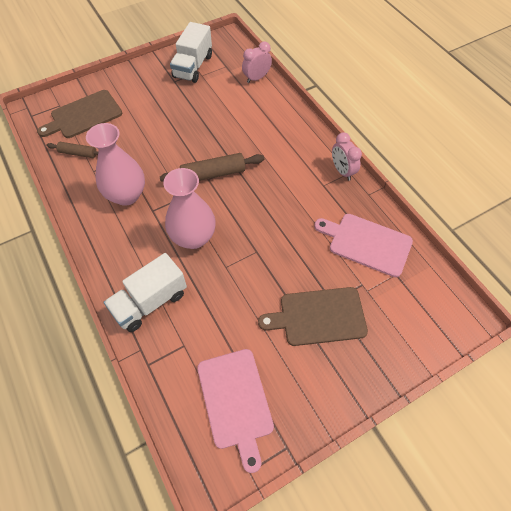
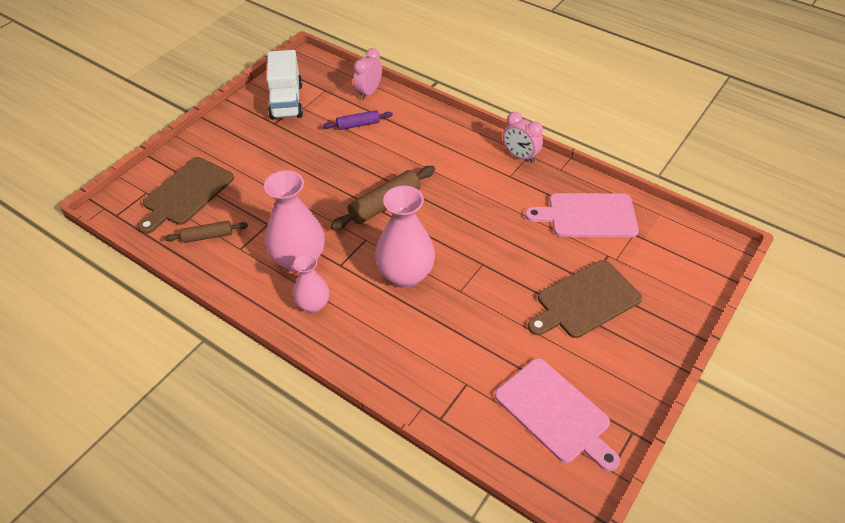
camera: 25 degrees left, 10 degrees down
(115, 234) = (313, 304): none -> pink vase
(150, 302) = (400, 356): white truck -> none
(233, 102) = (358, 125): none -> purple rolling pin

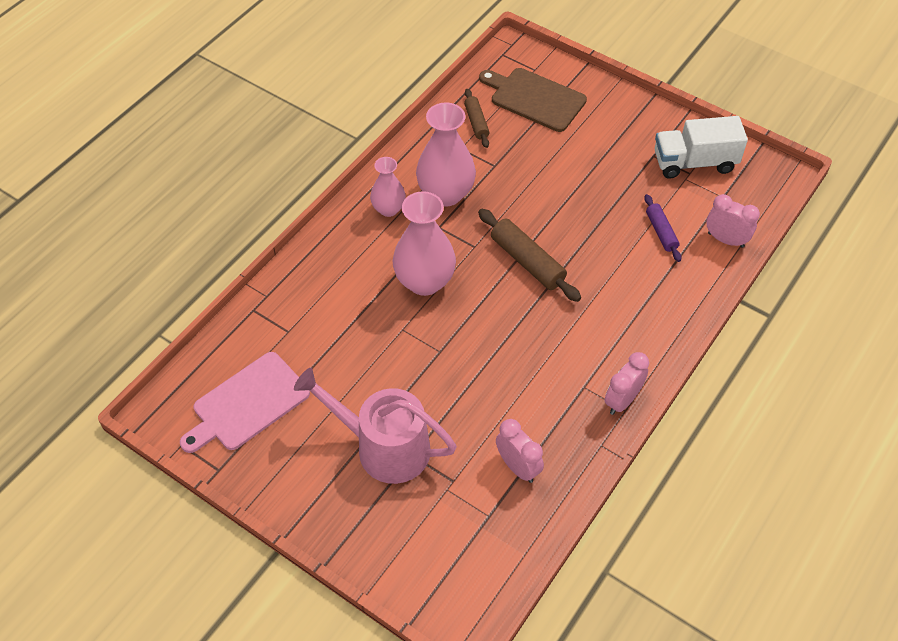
camera: 90 degrees right, 5 degrees up
(585, 301) = (384, 447): brown cutting board -> pink watering can
(588, 216) = (518, 467): pink cutting board -> pink clock

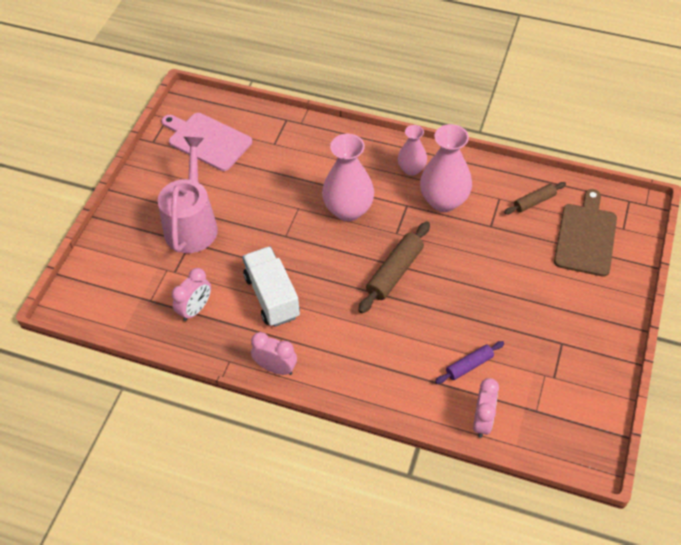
camera: 75 degrees right, 0 degrees up
(694, 162) = (569, 379): white truck -> white truck (272, 296)

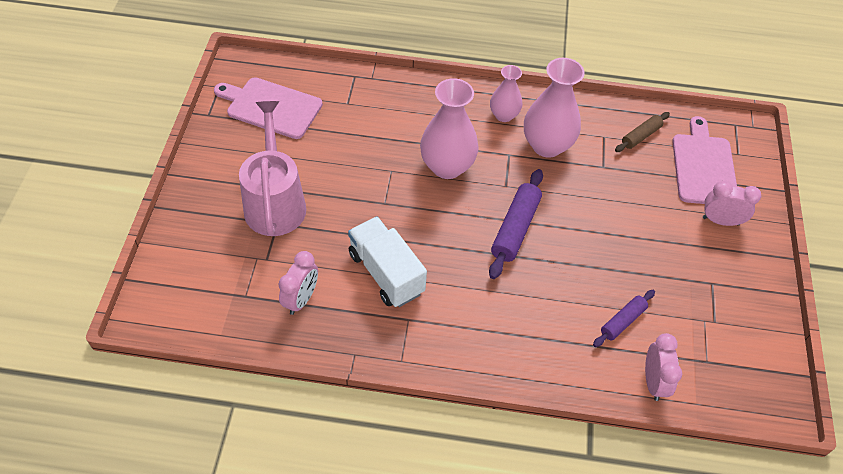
camera: 15 degrees left, 0 degrees up
(276, 368) = (410, 355): pink clock -> pink clock (720, 221)
(395, 272) = (515, 229): brown rolling pin -> purple rolling pin
(586, 236) = (703, 166): brown cutting board -> pink cutting board

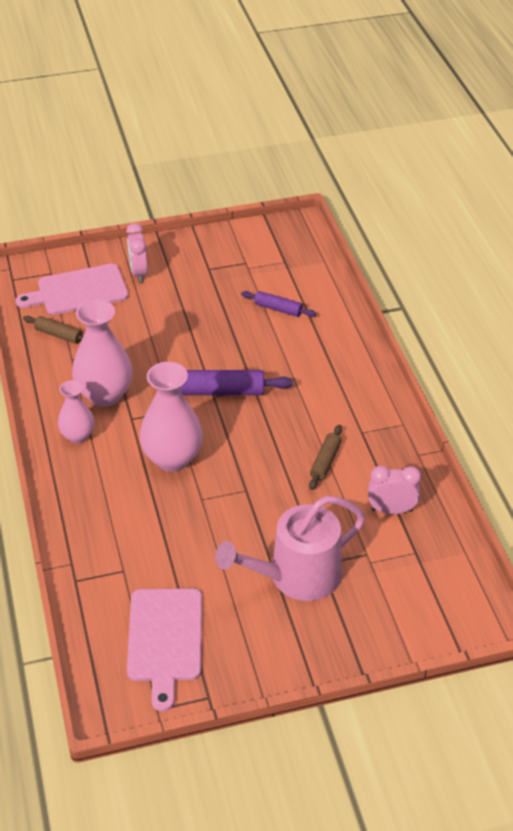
camera: 110 degrees left, 10 degrees down
(386, 273) = (325, 462): white truck -> brown rolling pin
(653, 382) = (321, 284): pink clock -> none

